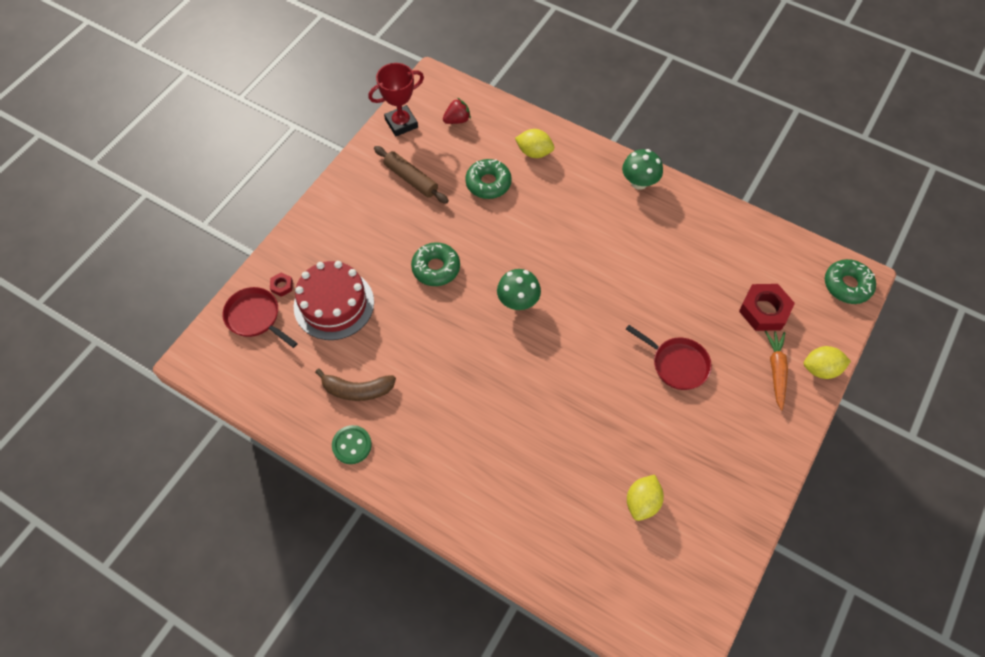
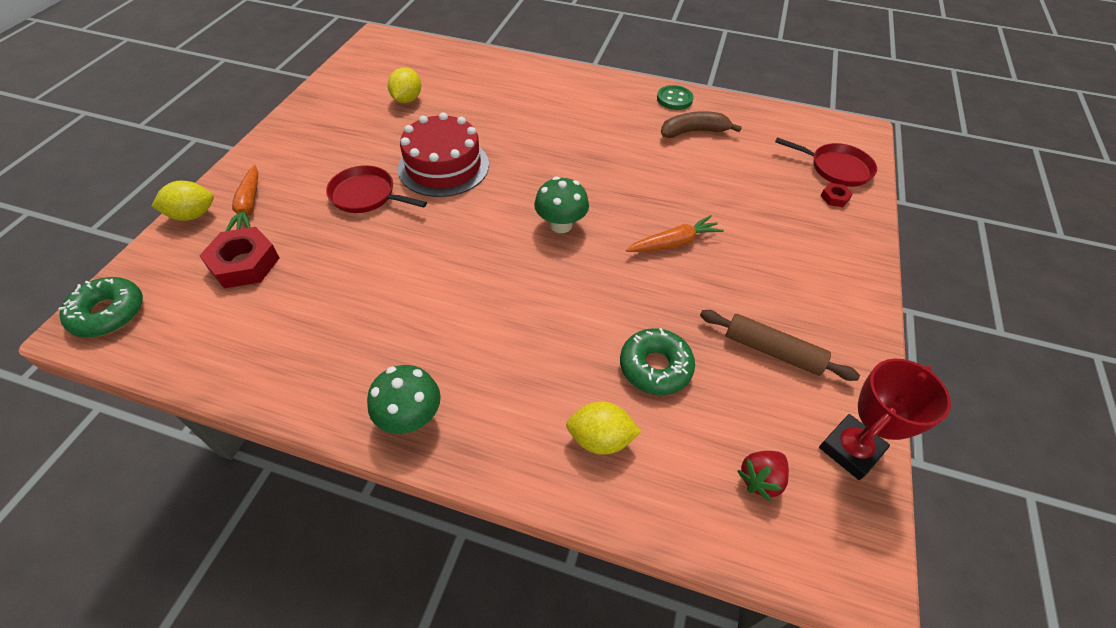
camera: 165 degrees right, 10 degrees down
(334, 304) = (766, 191): red cake -> red cake (443, 166)
(436, 268) = (674, 243): green donut -> orange carrot

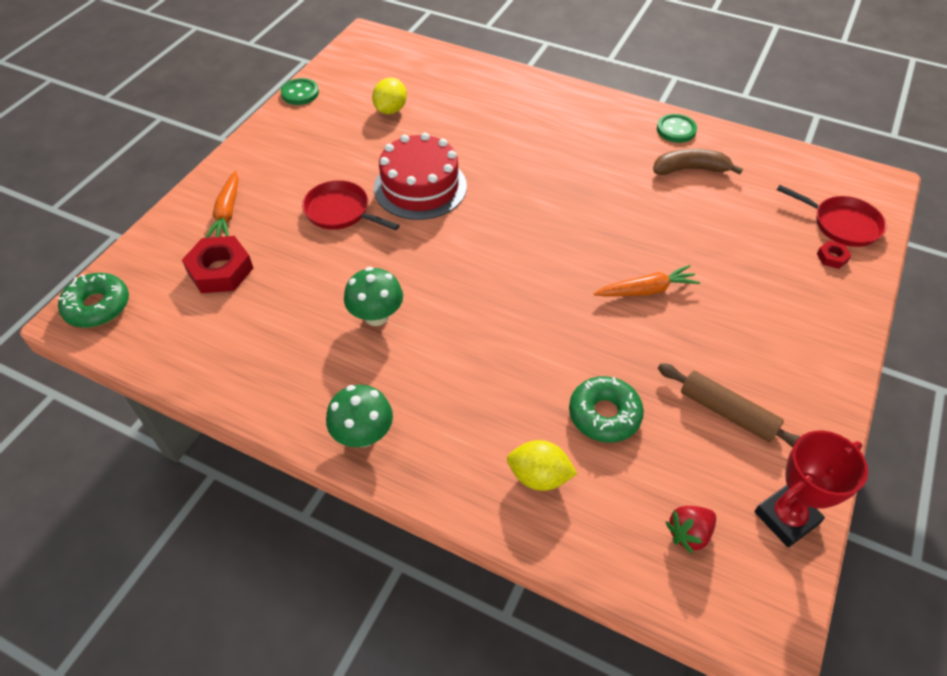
camera: 10 degrees right, 0 degrees up
(193, 215) = (174, 217): yellow lemon -> none
(317, 90) = (300, 93): none -> green button
(561, 225) = (531, 260): green mushroom -> green mushroom (376, 316)

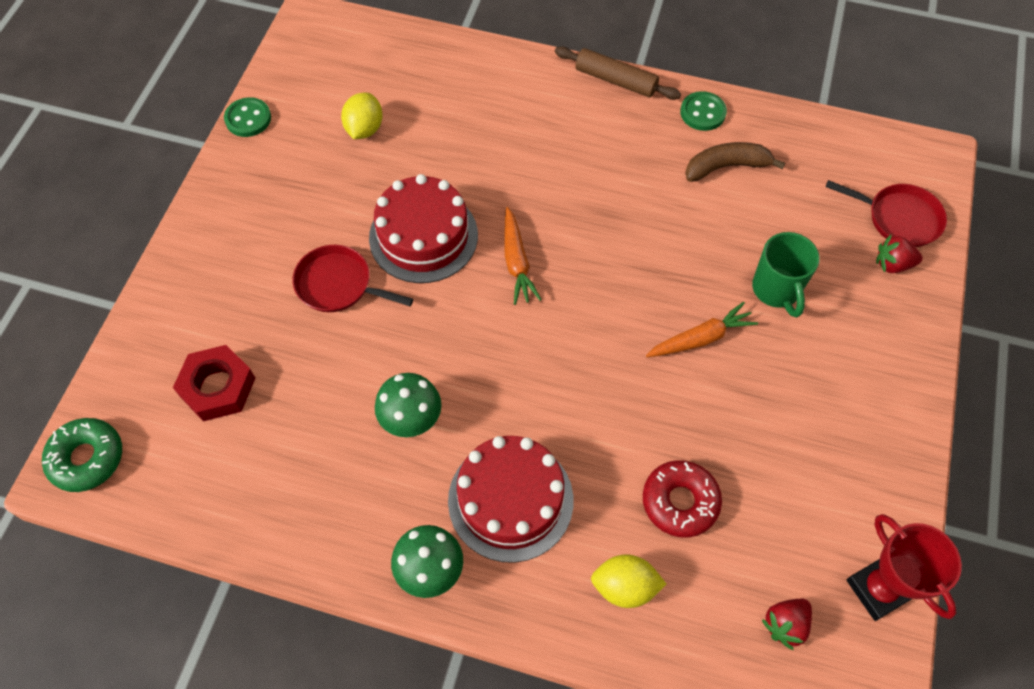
camera: 10 degrees left, 10 degrees up
(227, 212) = (204, 306): orange carrot -> orange carrot (516, 262)
(449, 390) = (510, 500): none -> red cake
(604, 415) = (680, 502): green donut -> red donut
(721, 263) = (776, 290): none -> green mug
(727, 412) = (806, 477): brown rolling pin -> brown rolling pin (615, 80)
(786, 518) = (878, 589): red trophy -> red trophy turned 75 degrees counterclockwise
(832, 257) = (892, 264): red nut -> red strawberry

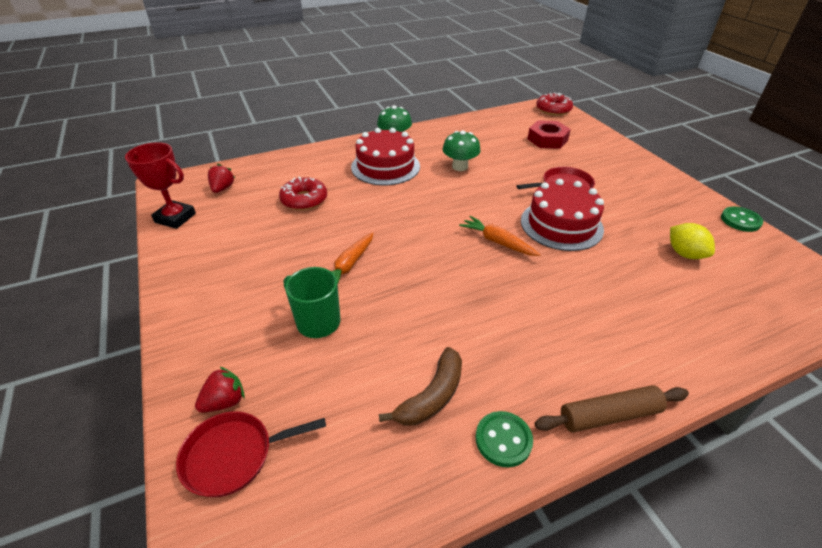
camera: 140 degrees right, 20 degrees down
(87, 458) = (553, 109): green donut -> red donut
(625, 587) = (309, 168): yellow lemon -> none

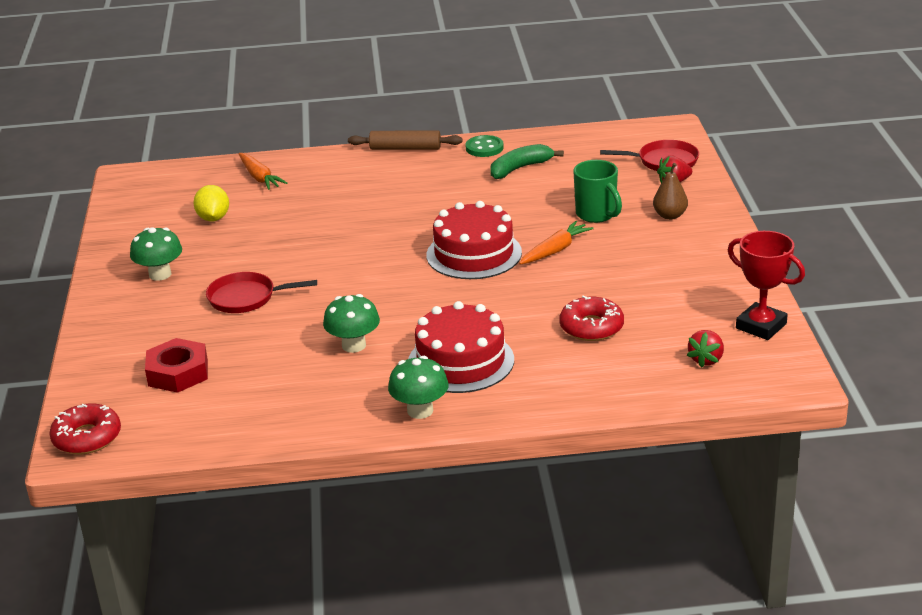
camera: 160 degrees left, 10 degrees down
(235, 334) = (670, 216): none -> brown pear
(432, 396) = (520, 168): brown banana -> green banana
(498, 242) = (386, 251): orange carrot -> orange carrot (259, 177)
(561, 225) = (301, 257): red cake -> red cake (474, 254)
(648, 195) = (160, 274): none -> green mushroom
(740, 220) = (107, 237): green button -> none

